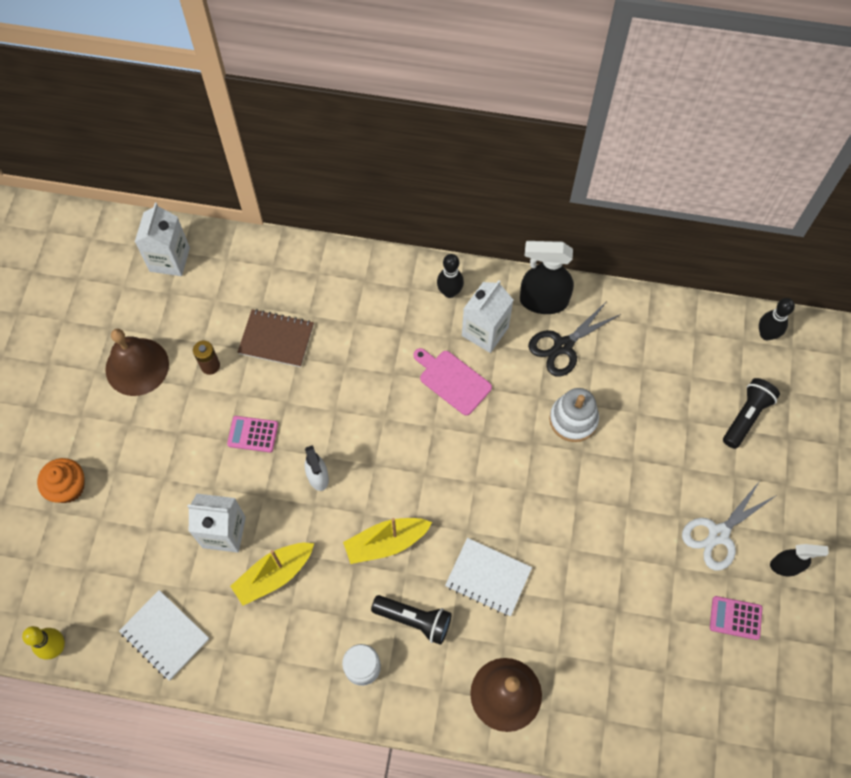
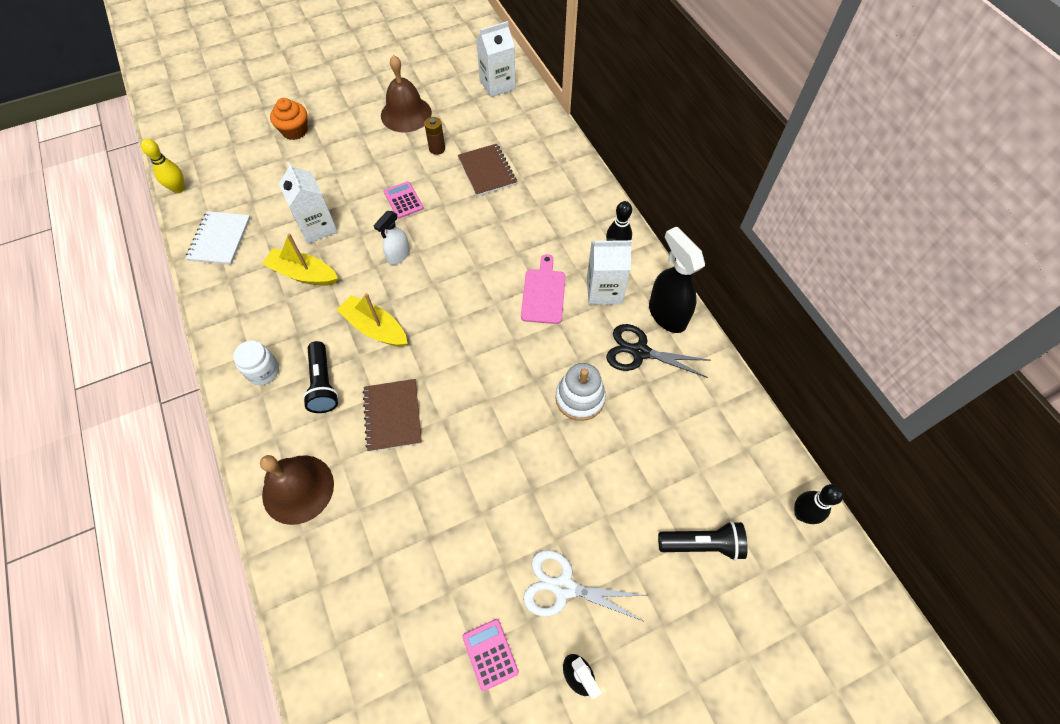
camera: 55 degrees right, 5 degrees down
(488, 577) = (392, 416): white notebook -> brown notebook

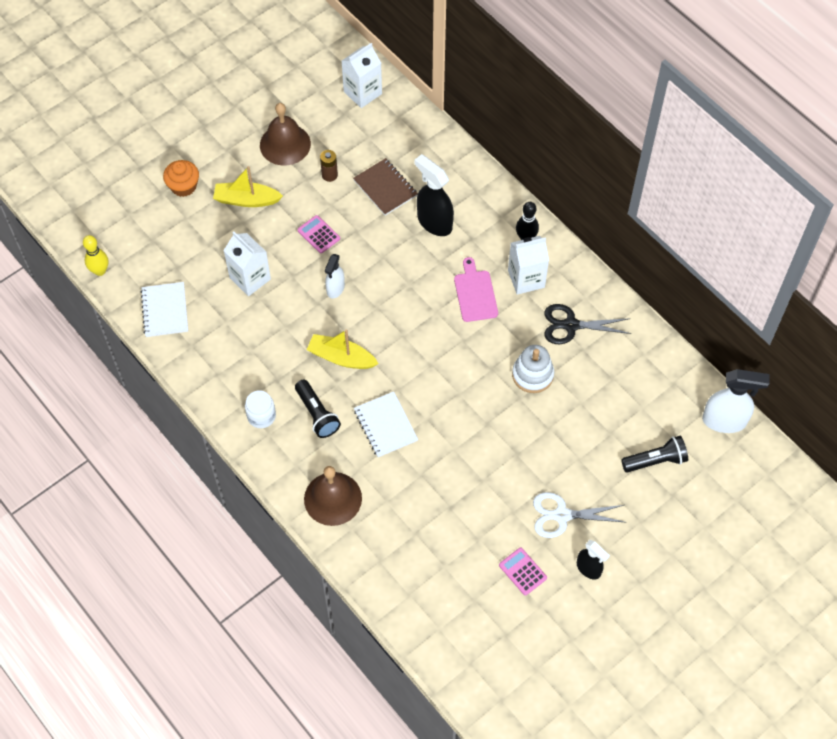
camera: 15 degrees left, 0 degrees up
(303, 274) = (257, 325): yellow boat -> yellow boat (246, 200)
(392, 416) = (385, 425): brown notebook -> white notebook
(666, 314) = (584, 288): black spray bottle -> black spray bottle (434, 222)
(802, 514) = (724, 421): black bowling pin -> white spray bottle

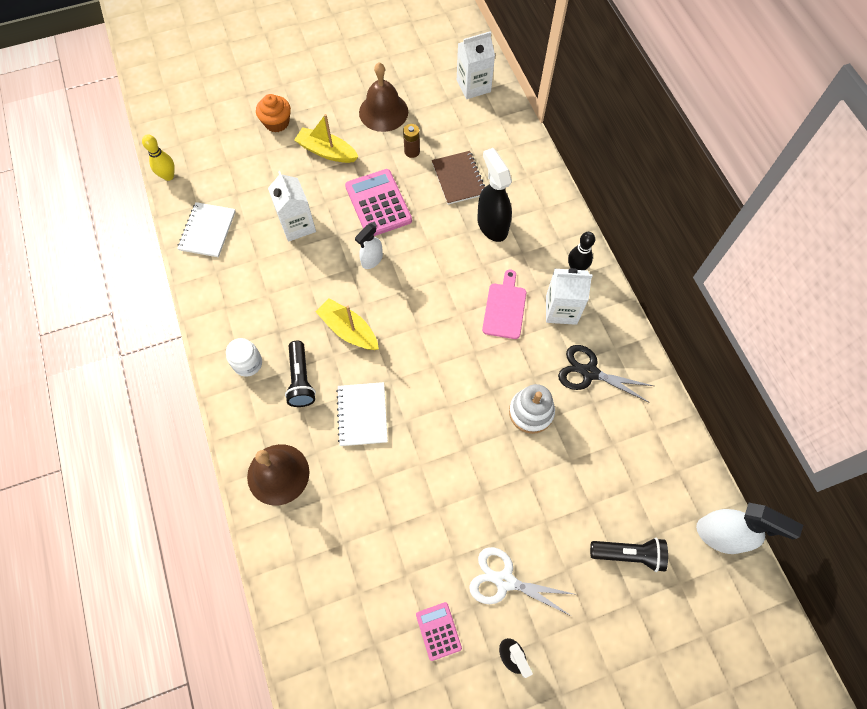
camera: 20 degrees right, 5 degrees up
(318, 234) = (378, 203): pink calculator -> pink calculator, size x1.82

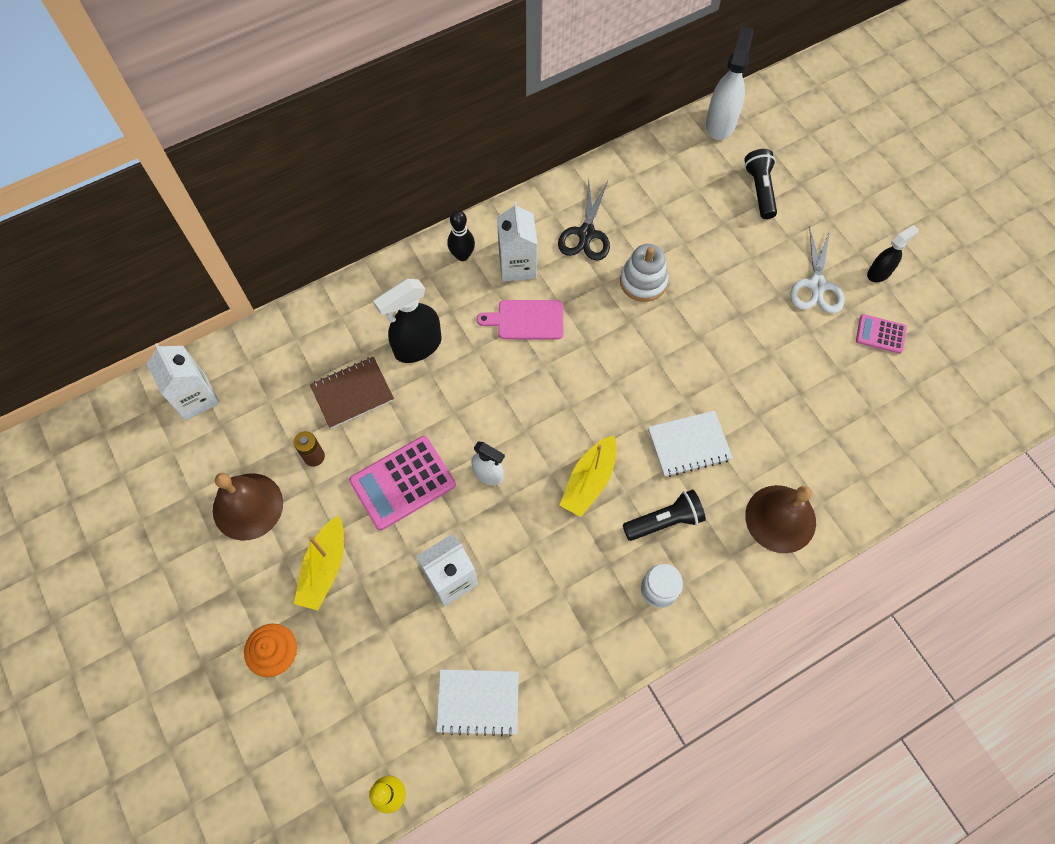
camera: 100 degrees left, 0 degrees up
(438, 631) = (880, 334): pink calculator -> pink calculator turned 45 degrees clockwise

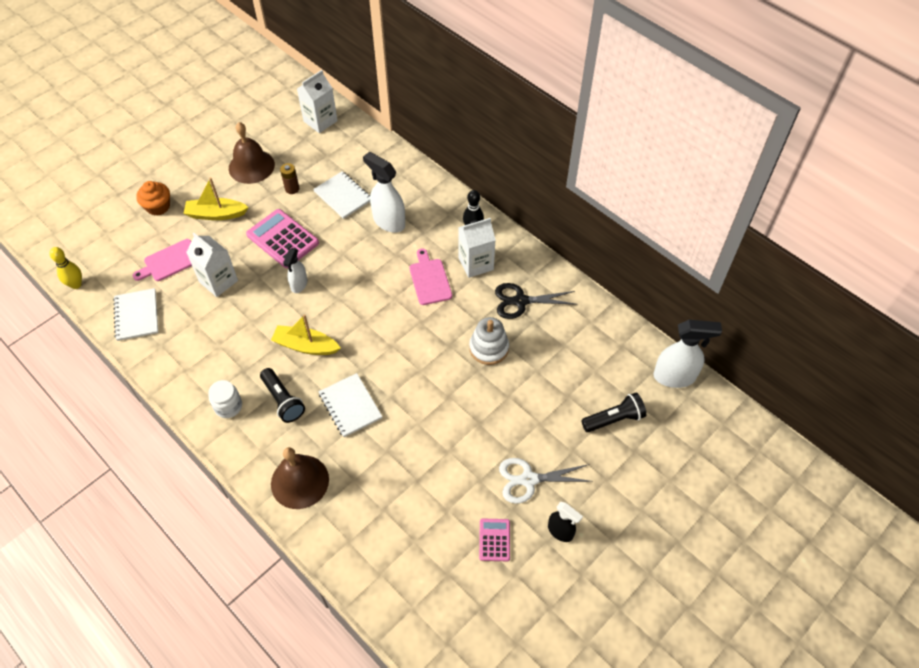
camera: 75 degrees right, 10 degrees down
(352, 393) = (343, 196): brown notebook -> white notebook
(392, 645) = (170, 261): none -> pink cutting board
(417, 346) = (388, 221): black spray bottle -> white spray bottle

